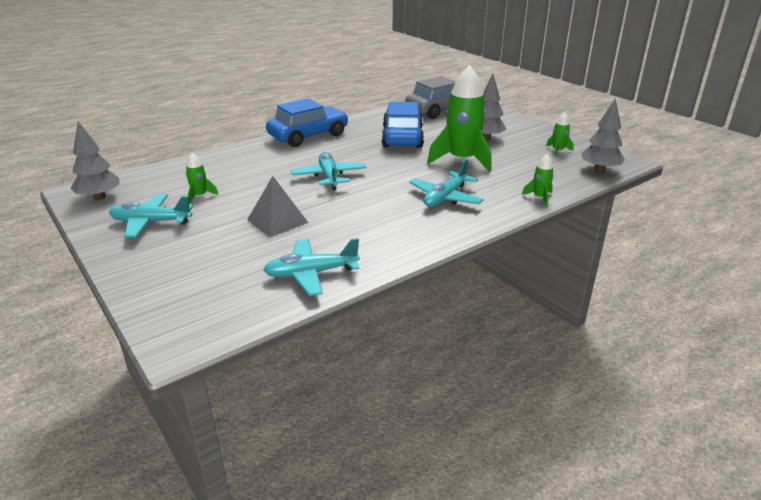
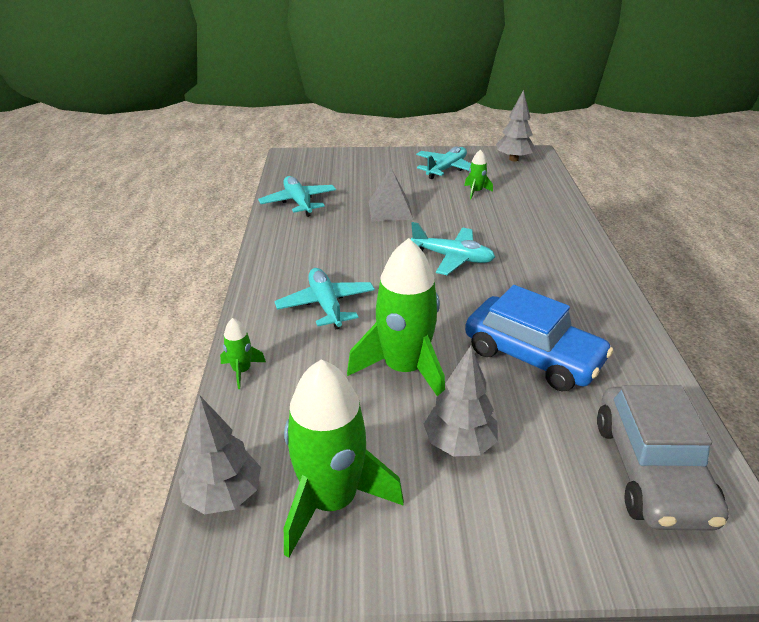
camera: 125 degrees right, 5 degrees up
(308, 136) = (595, 283): blue car -> none
(311, 274) = (298, 202): turquoise plane -> turquoise plane turned 45 degrees counterclockwise
(557, 151) = (332, 500): green rocket -> green rocket, size x2.25

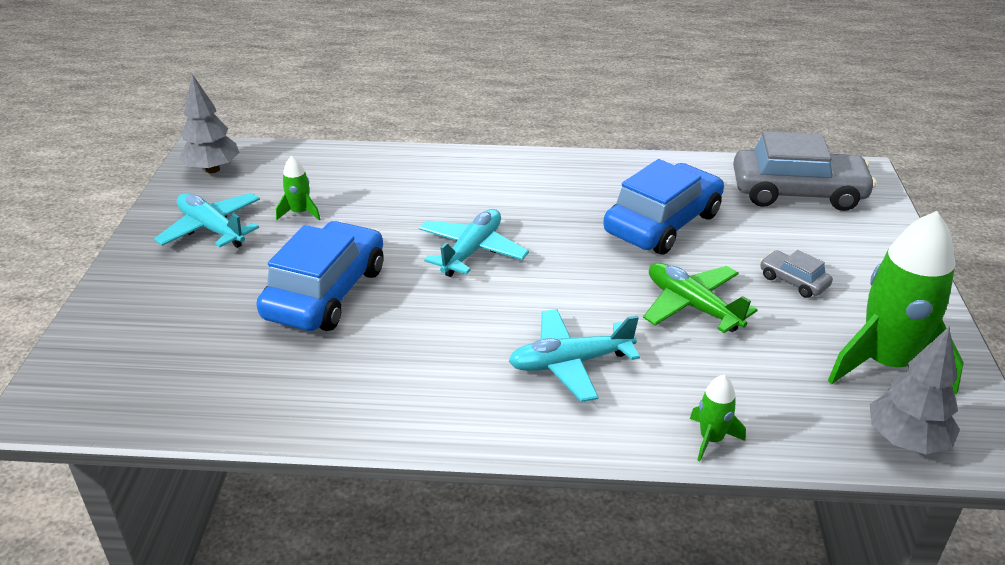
camera: 85 degrees left, 0 degrees up
(298, 202) = (257, 392): turquoise plane -> none
(390, 210) = (326, 292): grey pyramid -> blue car
(404, 369) = (692, 306): green rocket -> green plane
(459, 443) = (793, 281): grey tree -> grey car

